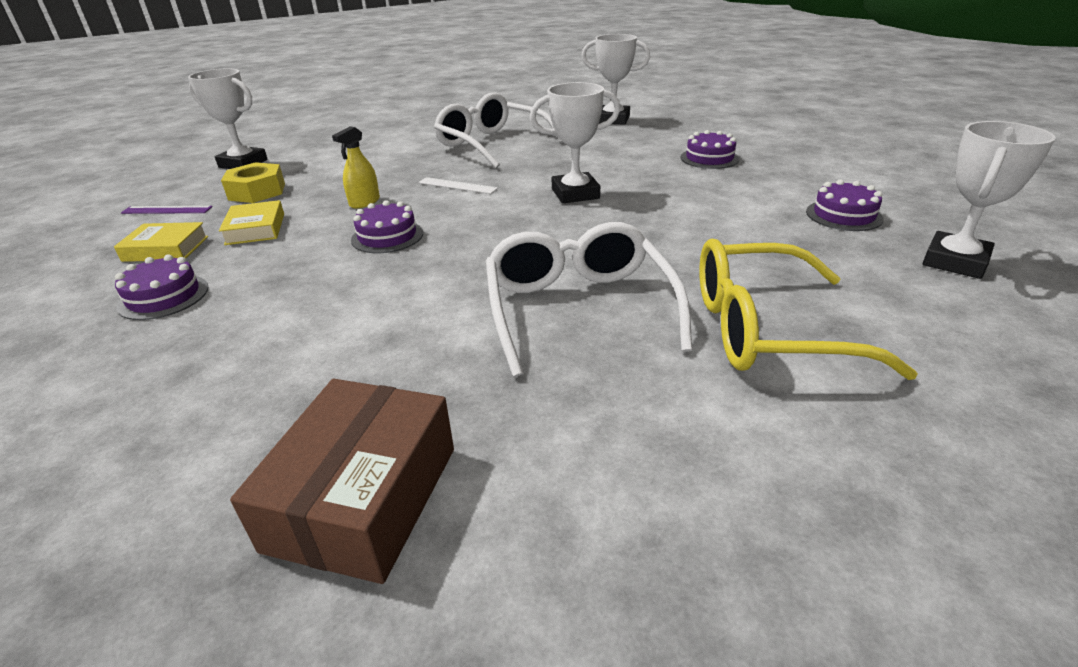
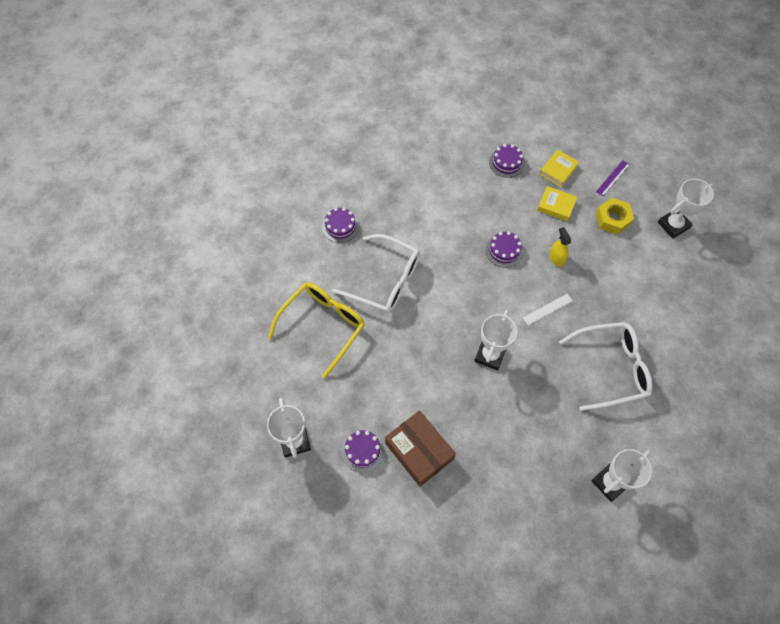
camera: 125 degrees right, 30 degrees up
(363, 497) = (349, 184): brown box -> brown box (419, 451)
(709, 158) = (483, 468): purple cake -> purple cake (340, 226)

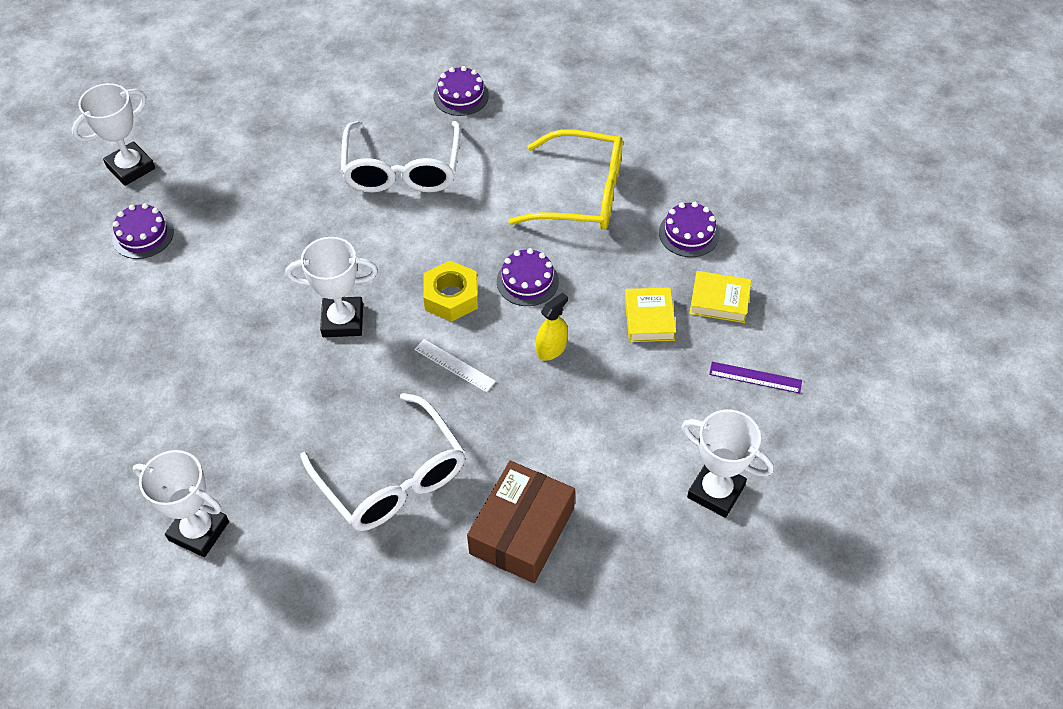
camera: 65 degrees right, 10 degrees down
(323, 326) = (302, 134): yellow glasses -> yellow glasses (581, 194)
(419, 451) = (164, 292): brown box -> brown box (522, 531)
(612, 219) = (672, 401): yellow nut -> yellow nut (451, 297)

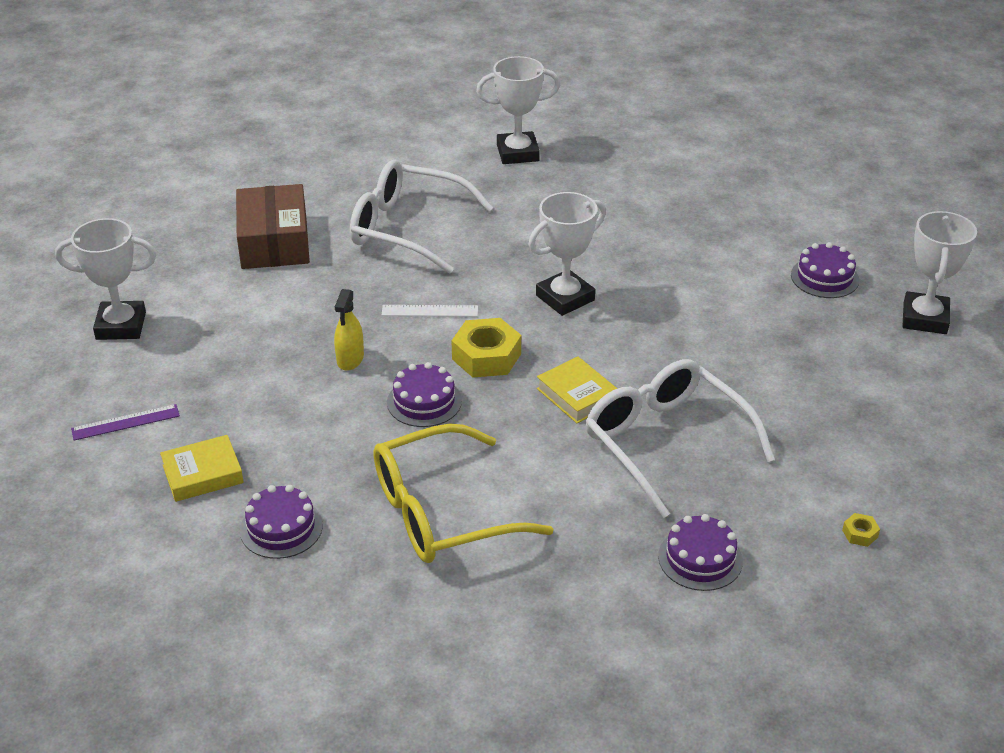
camera: 145 degrees right, 15 degrees down
(361, 66) = (860, 534): none -> yellow nut
(649, 318) = (270, 424): yellow book -> yellow book (577, 395)

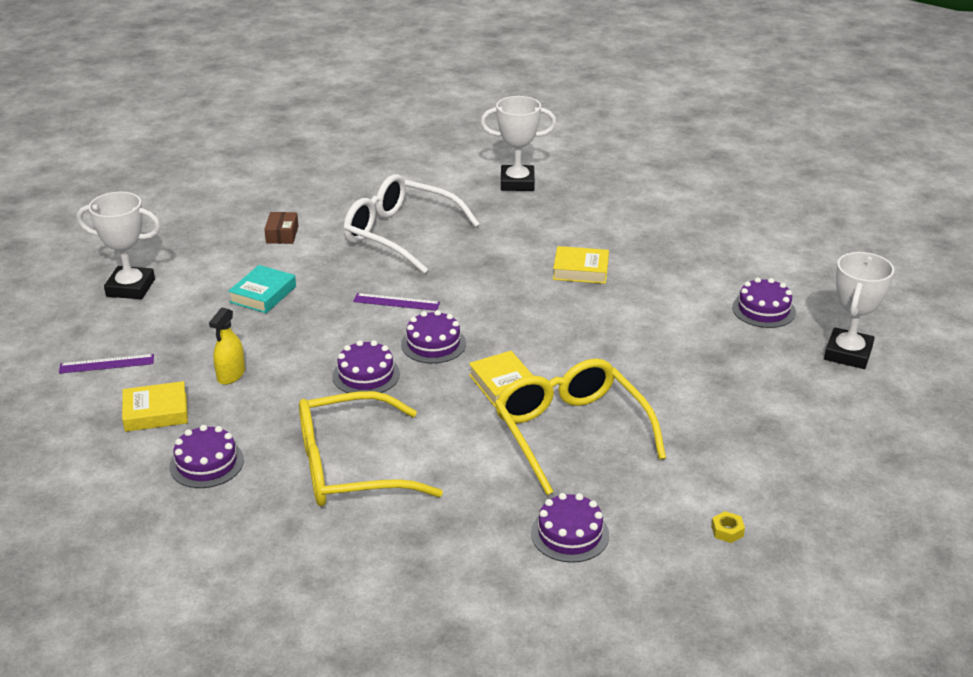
camera: 10 degrees right, 5 degrees down
(274, 242) = (282, 234): brown box -> brown box, size x0.47
(277, 317) = (263, 294): none -> turquoise book
(350, 359) = (314, 334): yellow spray bottle -> yellow spray bottle (231, 375)
(430, 311) = (396, 302): white ruler -> purple ruler
(486, 356) = (433, 344): yellow nut -> purple cake
(565, 298) = (519, 303): white trophy -> none
(619, 251) = (580, 270): none -> yellow book
(666, 442) = (571, 432): white glasses -> yellow glasses

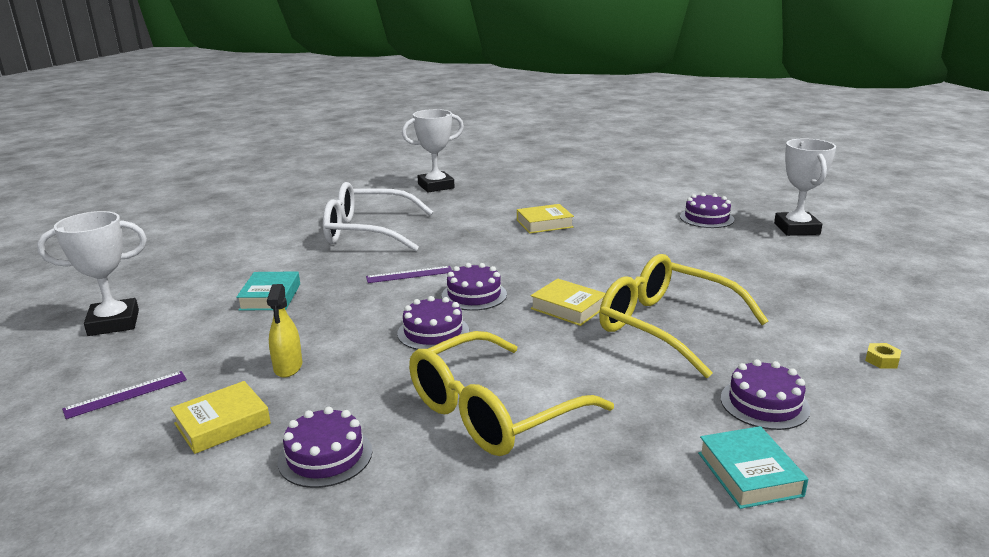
camera: 25 degrees left, 10 degrees down
(282, 234) = (254, 252): brown box -> none
(489, 584) = (749, 474): none -> turquoise book

